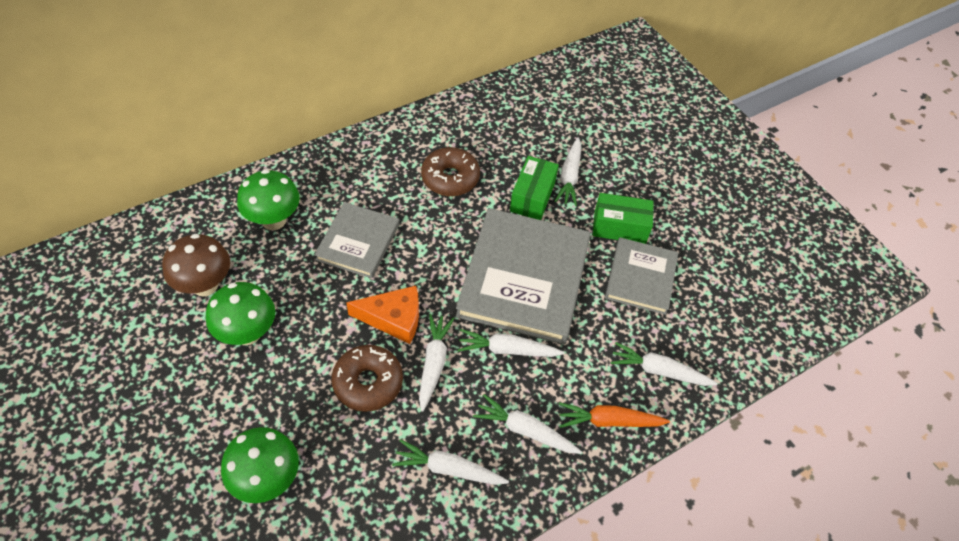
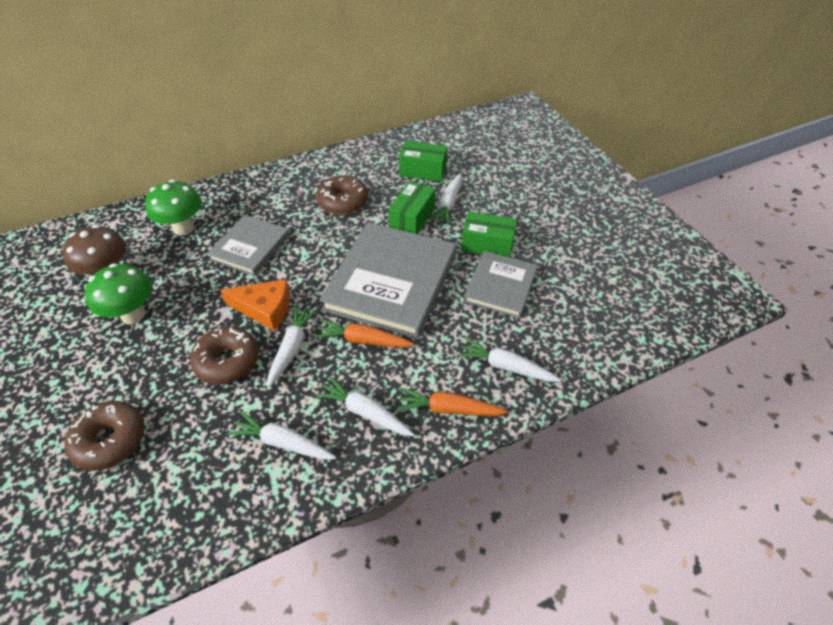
camera: 10 degrees right, 5 degrees down
(267, 479) = (110, 440): green mushroom -> brown donut
(507, 350) = (363, 340): white carrot -> orange carrot
(533, 133) = (423, 170): none -> green box

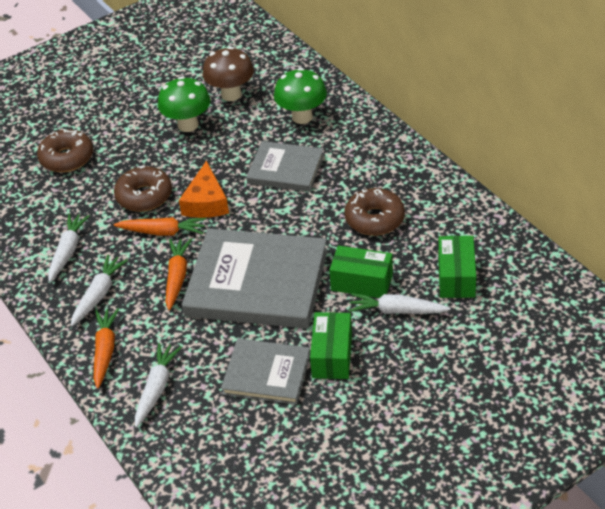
camera: 85 degrees right, 5 degrees down
(292, 348) = (163, 232): white carrot -> orange carrot

